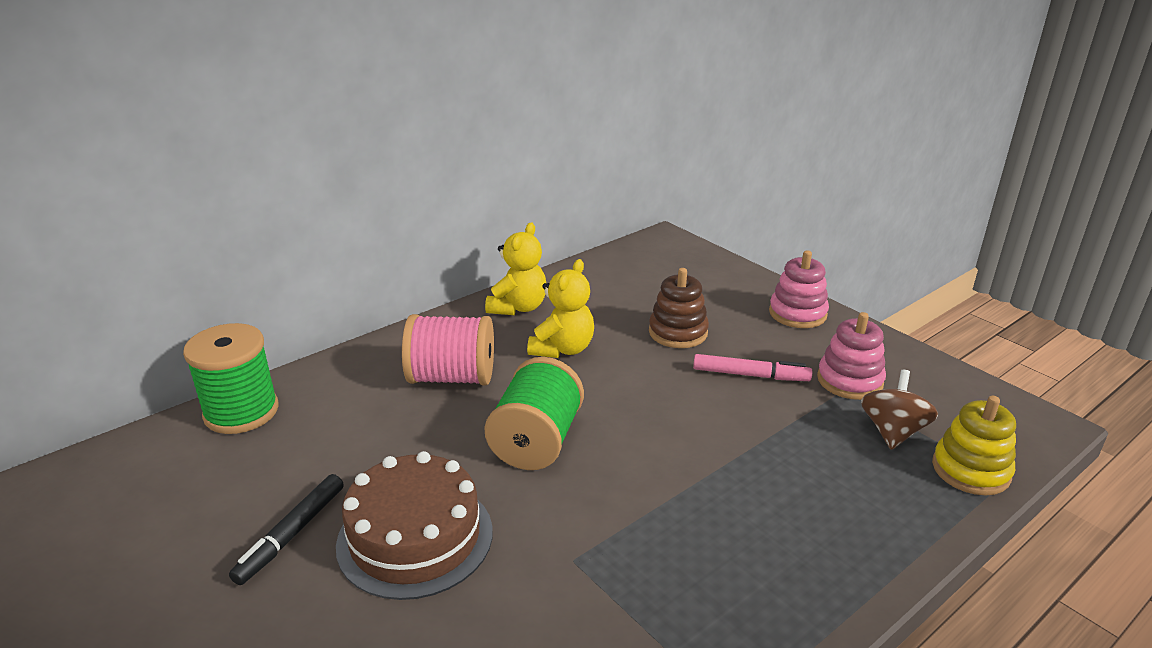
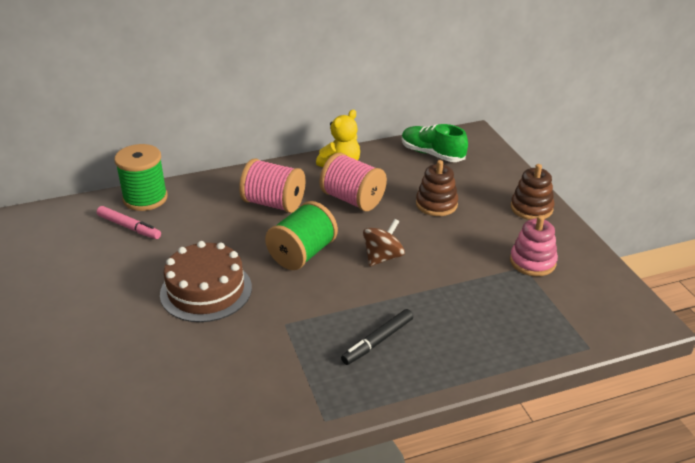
camera: 20 degrees right, 5 degrees up
(291, 534) = (143, 273): black marker -> black marker (377, 341)
(562, 349) = (353, 200): yellow teddy bear -> pink spool
(630, 271) = (432, 154): none -> green shoe
(750, 375) = (466, 243): pink marker -> pink marker (129, 227)
(797, 313) = (531, 208): pink stacking toy -> brown stacking toy
(892, 432) = (536, 301): brown spinning top -> brown spinning top (383, 257)
(970, 470) = (570, 336): yellow stacking toy -> none

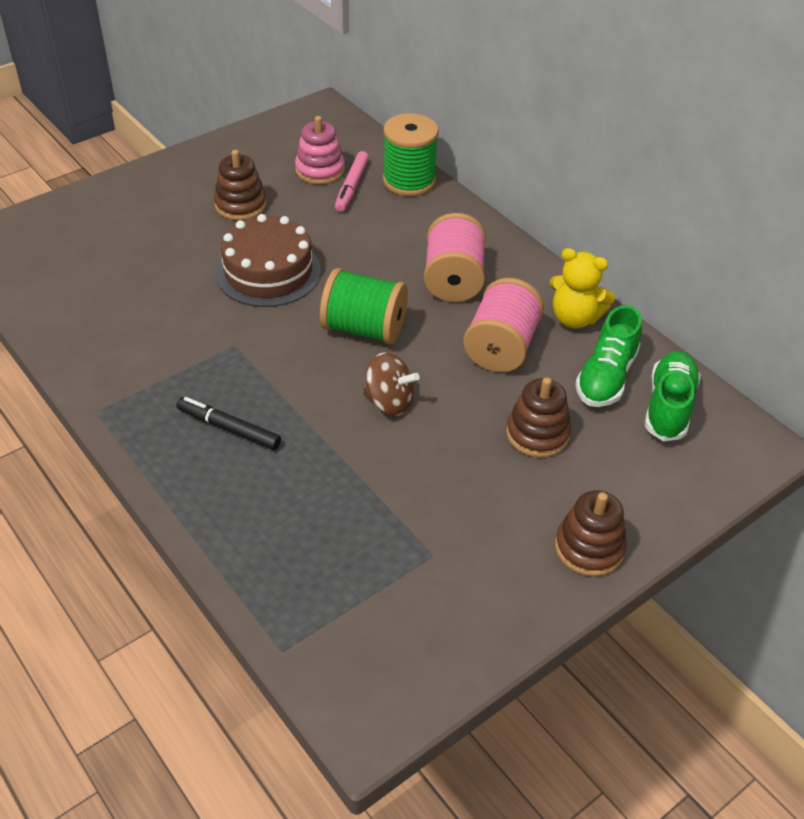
camera: 70 degrees right, 10 degrees up
(104, 292) = (240, 205): none -> brown stacking toy
(398, 168) = (606, 377): none -> green shoe
(532, 262) = (450, 564): pink stacking toy -> pink stacking toy (320, 170)

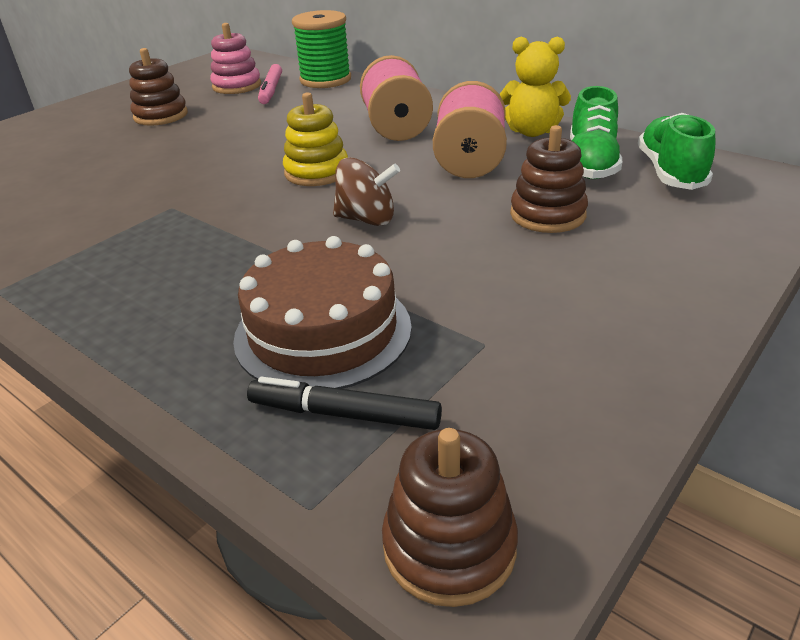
camera: 10 degrees left, 10 degrees down
(229, 428) = (176, 275): black marker -> black marker (344, 414)
(268, 272) = (199, 151): brown cake -> brown cake (323, 331)
(364, 329) = (317, 172): green spool -> yellow stacking toy
(589, 548) = (674, 298): brown stacking toy -> brown stacking toy (449, 546)

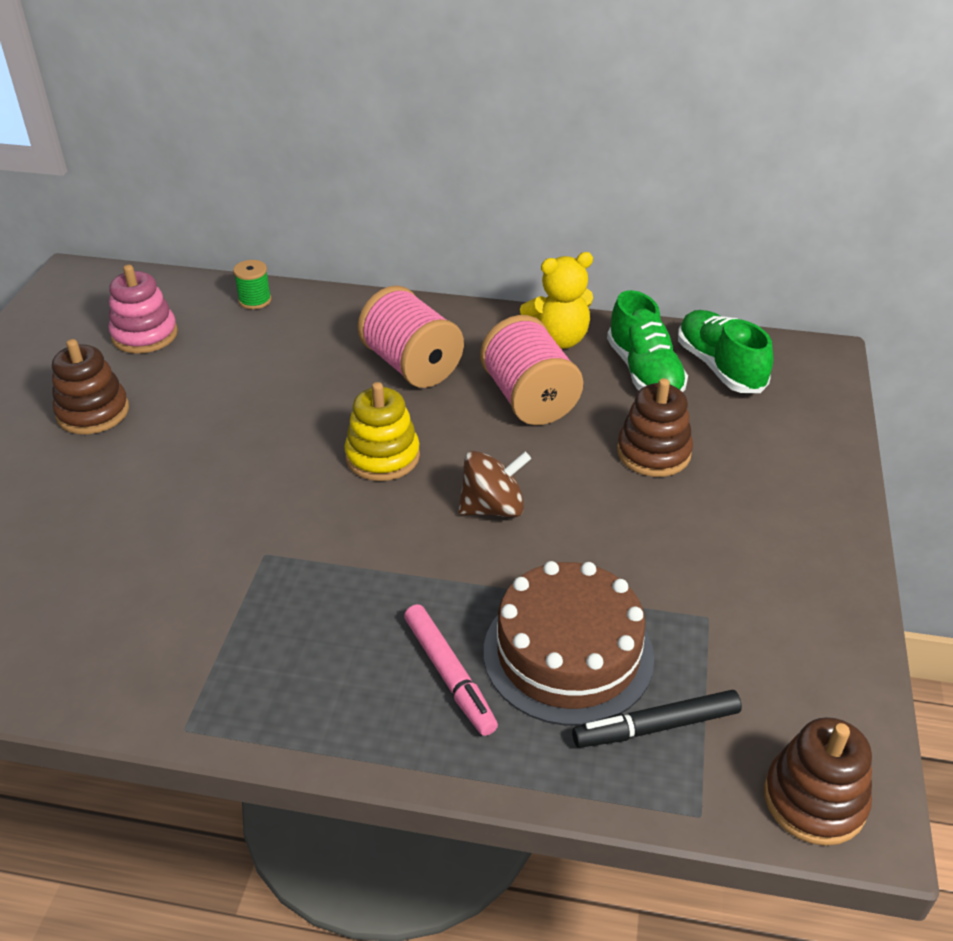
camera: 30 degrees left, 5 degrees up
(271, 90) = (200, 334): pink marker -> pink marker (449, 675)
(325, 80) = (255, 300): green spool -> green spool, size x0.49

